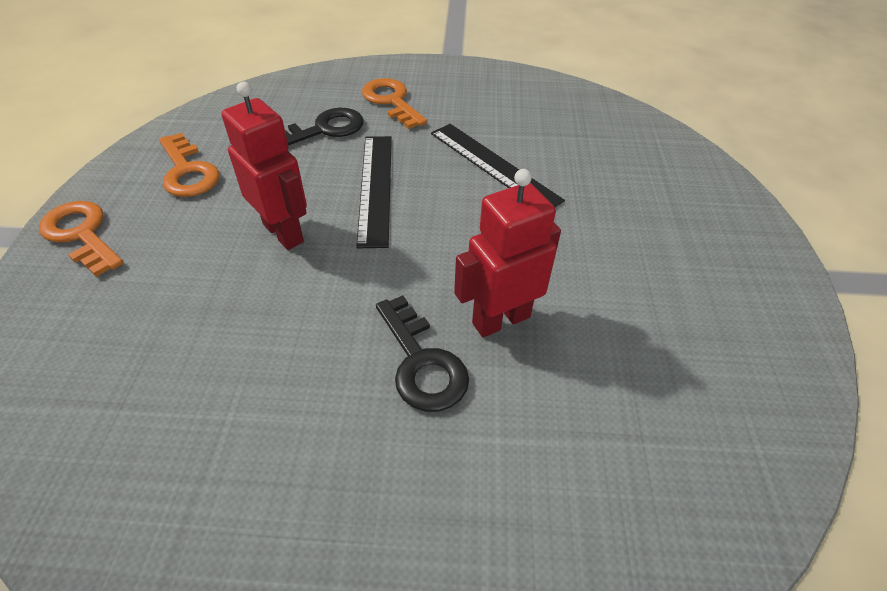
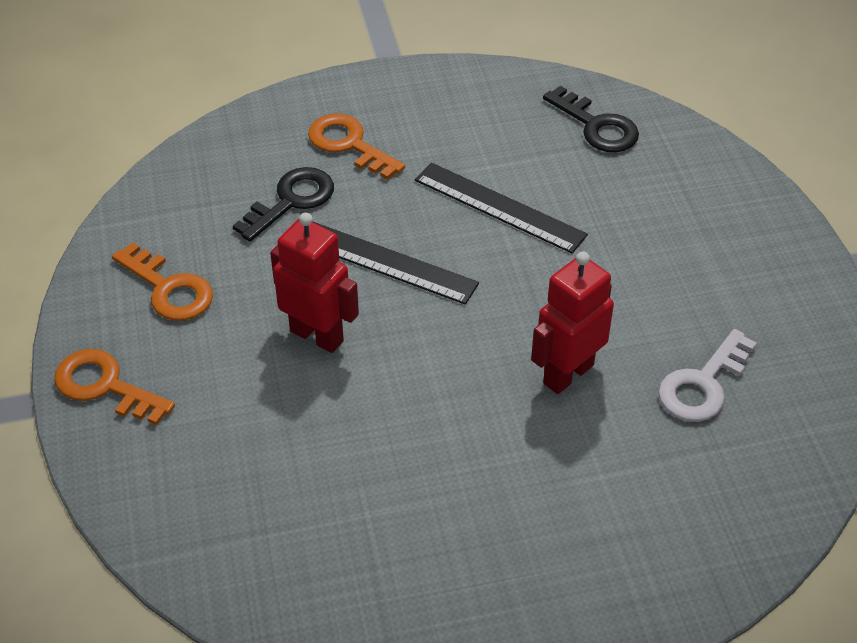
camera: 15 degrees left, 0 degrees up
(375, 187) = (385, 262): black ruler -> black ruler turned 45 degrees counterclockwise
(421, 362) = (512, 429): black key -> black key (596, 126)
(642, 364) = (703, 384): none -> white key

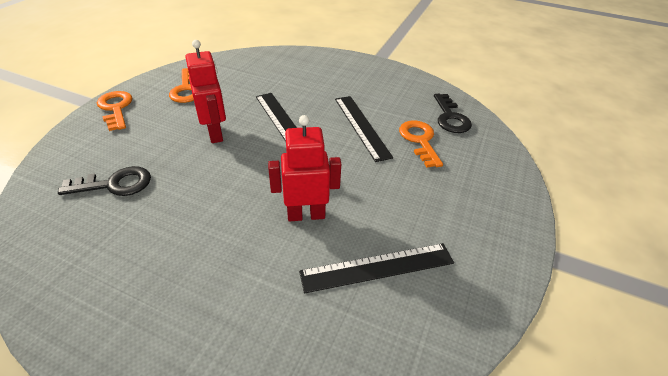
camera: 35 degrees right, 5 degrees down
(291, 201) = (274, 83): black key -> black key (115, 184)
(349, 144) = (323, 76): orange key -> orange key (419, 140)
(703, 384) = (377, 267): white key -> black ruler

